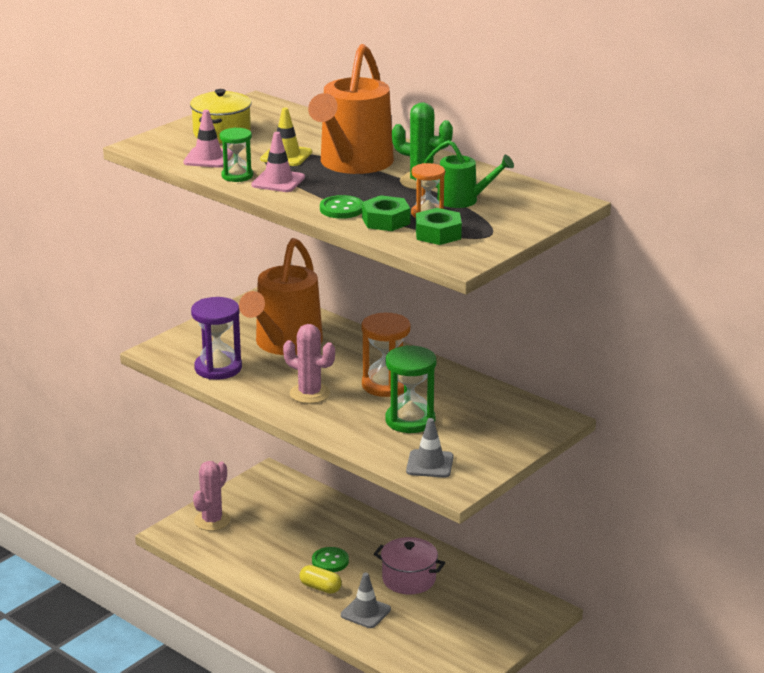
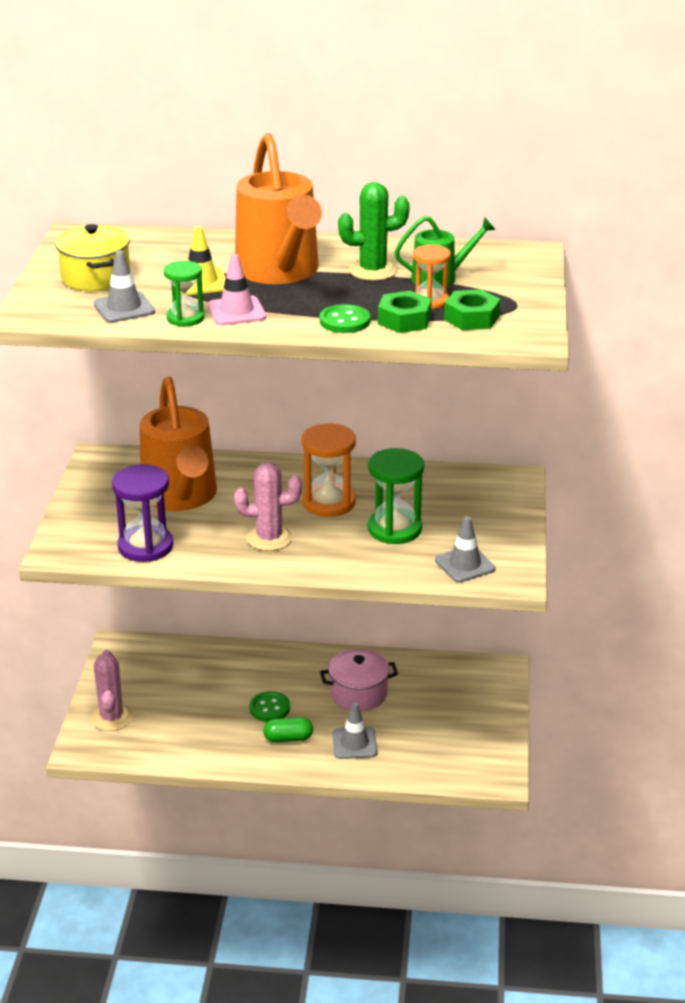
camera: 35 degrees left, 5 degrees up
(208, 158) = (124, 308): pink traffic cone -> grey traffic cone
(320, 587) = (288, 738): yellow capsule -> green capsule

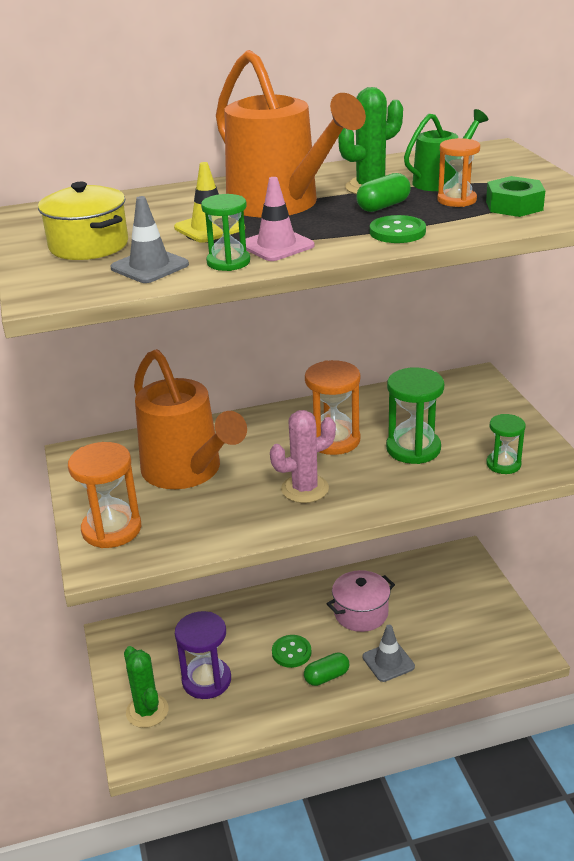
camera: 20 degrees left, 0 degrees up
(86, 528) = (111, 529): none -> orange hourglass
(111, 717) = (147, 711): pink cactus -> green cactus
(145, 546) = (187, 531): purple hourglass -> purple hourglass (206, 680)
(361, 293) = (383, 206): none -> green capsule
(404, 320) = (454, 219): green nut -> none
(465, 564) = (503, 464): grey traffic cone -> green hourglass

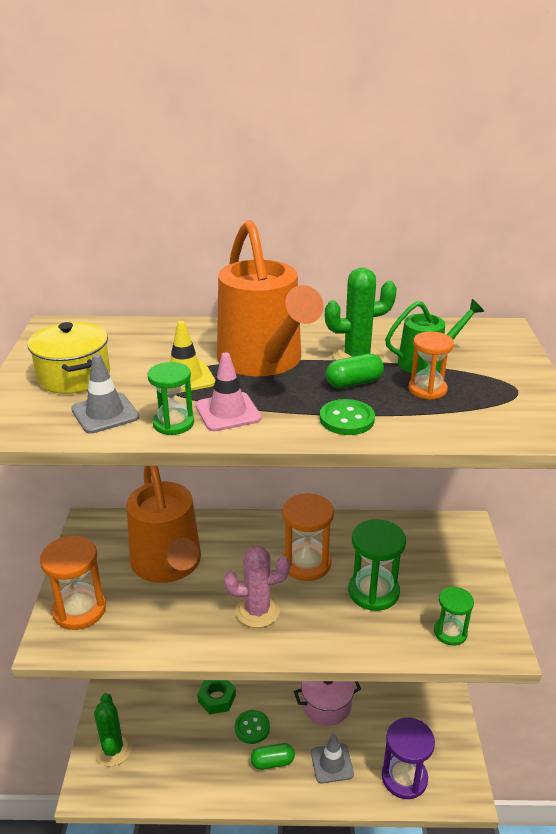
camera: 15 degrees right, 0 degrees up
(206, 680) = (171, 734): purple hourglass -> purple hourglass (404, 778)
(514, 206) = (479, 409): green nut -> green nut (217, 698)

